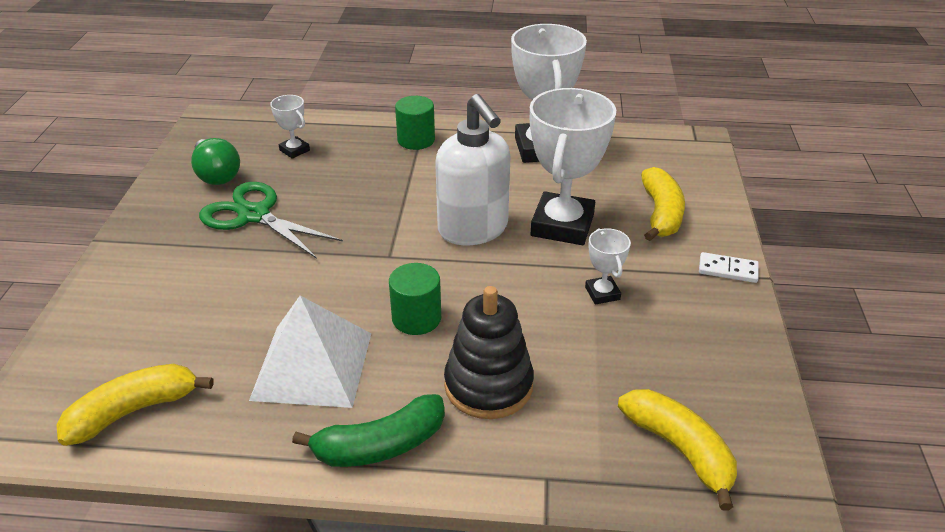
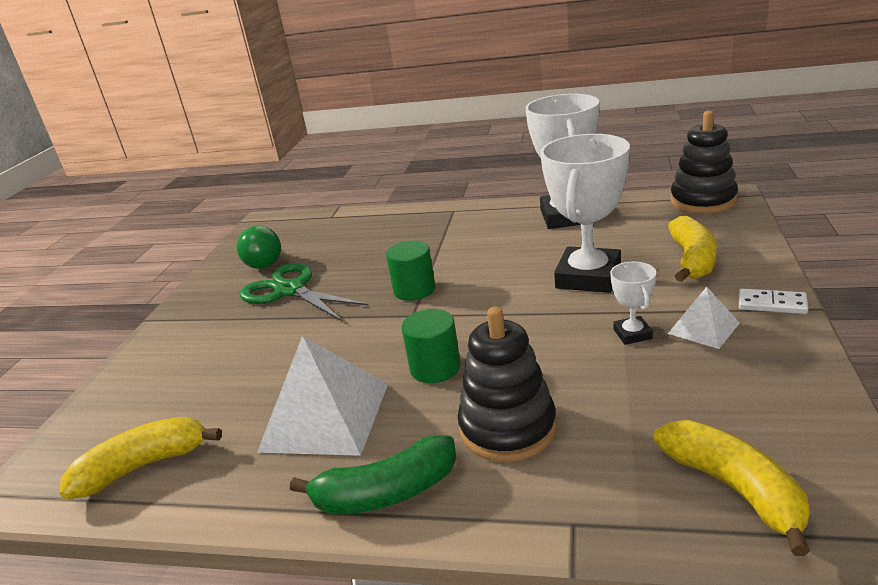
camera: 10 degrees right, 10 degrees down
(294, 150) = (334, 237): white trophy -> none
(416, 140) = (446, 220): green cylinder -> green cylinder (414, 290)
(473, 229) = (497, 287): white soap dispenser -> none
(666, 291) = (703, 328): none -> white pyramid
(675, 143) = (703, 201): none -> black stacking toy

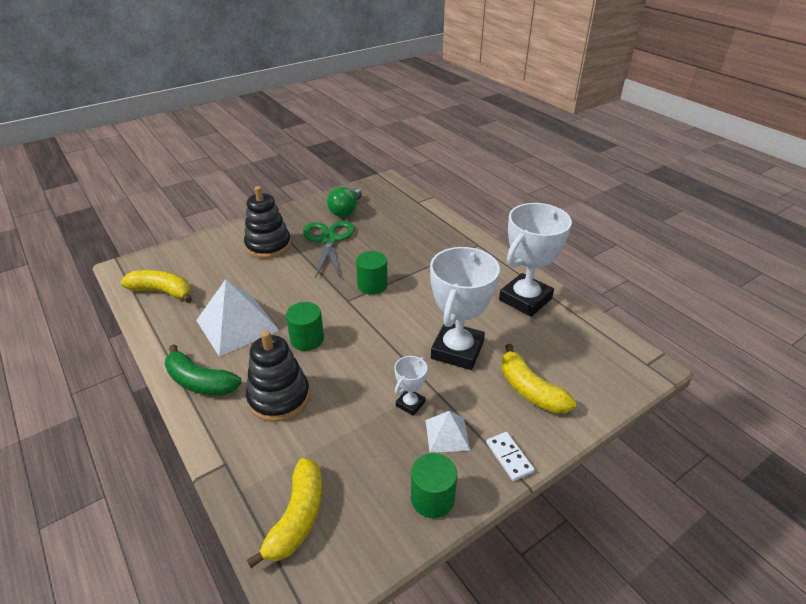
camera: 40 degrees right, 10 degrees up
(588, 277) = (457, 350): white trophy -> white trophy turned 45 degrees counterclockwise
(692, 260) = (529, 390): yellow banana -> yellow banana turned 90 degrees clockwise
(703, 201) = (626, 356): black stacking toy -> black stacking toy (268, 245)
(788, 372) = (432, 498): none -> green cylinder

